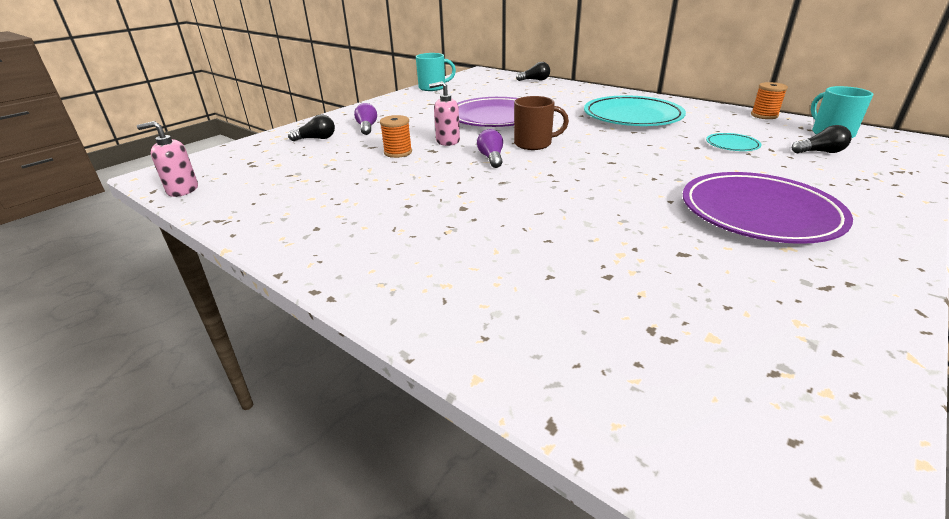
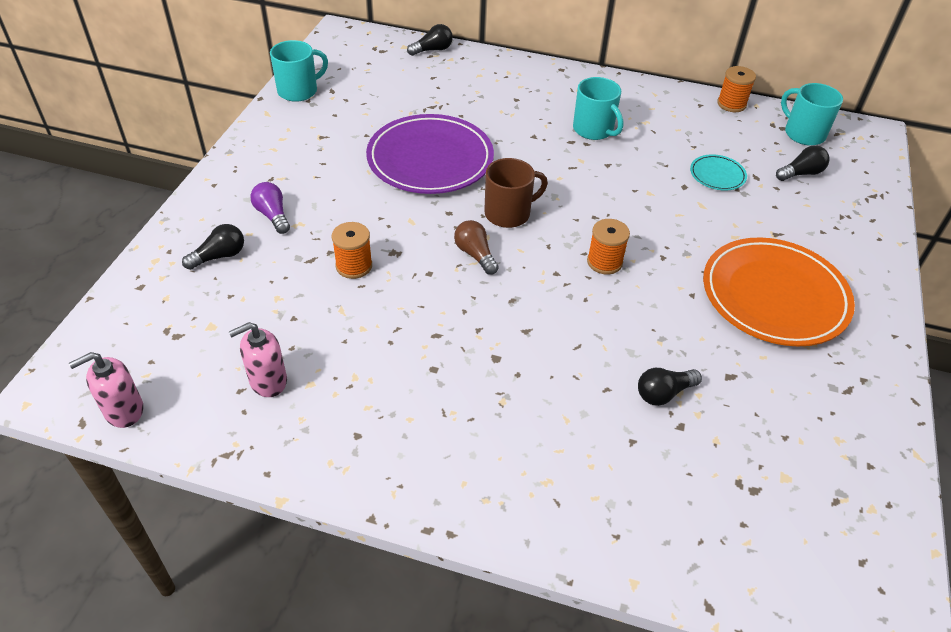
camera: 25 degrees left, 15 degrees up
(447, 141) = (401, 228): pink soap dispenser -> pink soap dispenser (268, 381)
(491, 158) = (475, 254): purple light bulb -> brown light bulb
(597, 174) = (604, 262): none -> orange spool
(603, 252) = (663, 393): none -> black light bulb
(632, 116) = (593, 130): turquoise plate -> turquoise mug
(759, 213) = (774, 296): purple plate -> orange plate

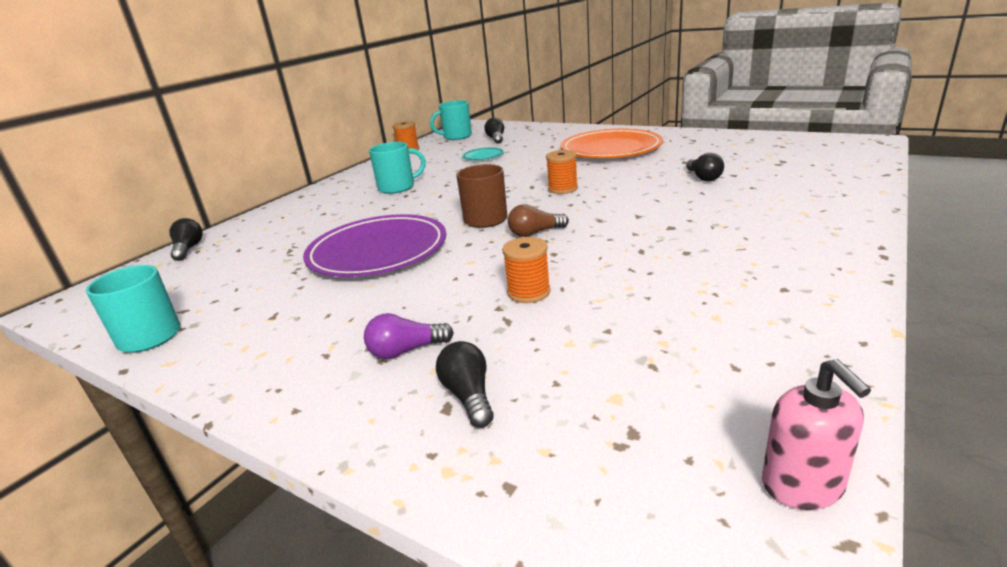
camera: 70 degrees left, 20 degrees down
(268, 381) = (716, 346): pink soap dispenser -> none

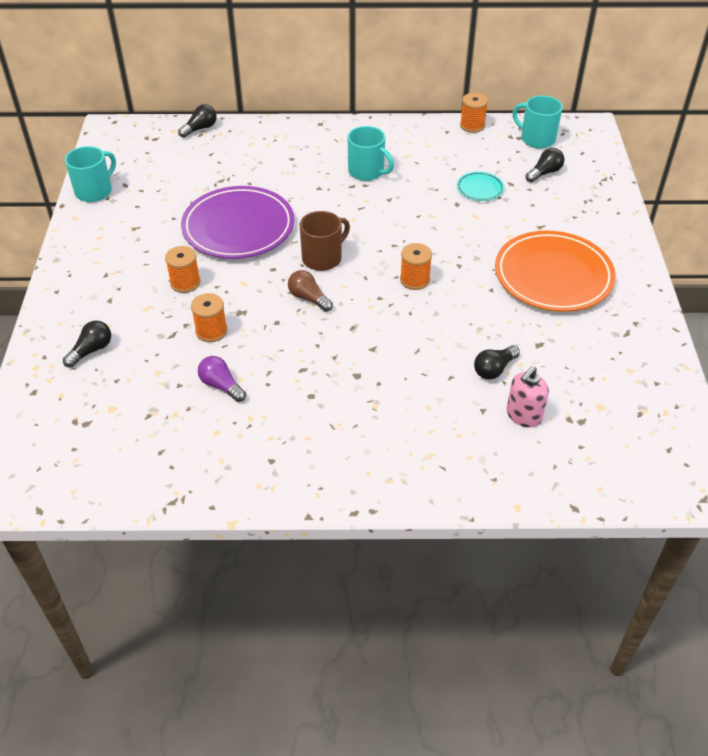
camera: 55 degrees right, 20 degrees up
(406, 351) = (122, 305): purple light bulb -> purple light bulb (221, 386)
(423, 296) = (185, 283): none -> orange spool
(803, 485) = (70, 492): pink soap dispenser -> pink soap dispenser (523, 415)

